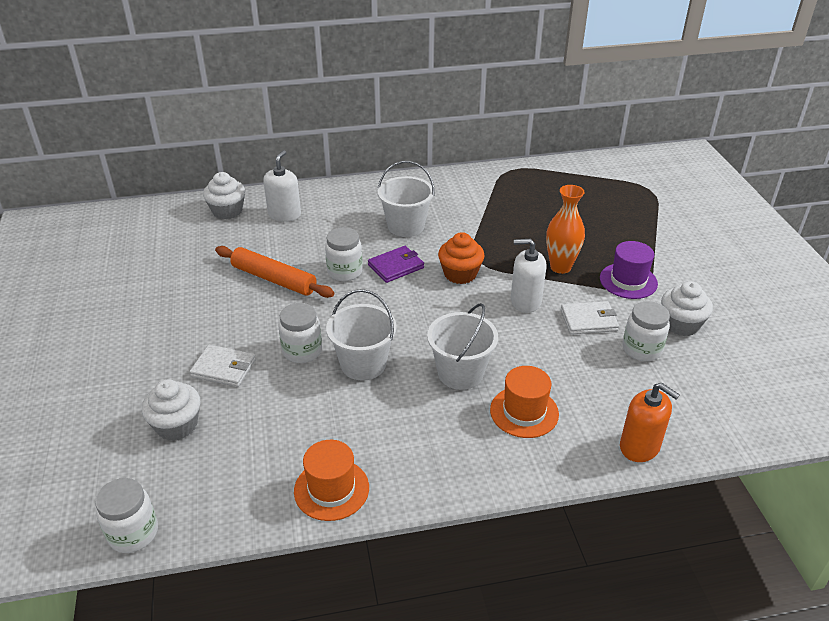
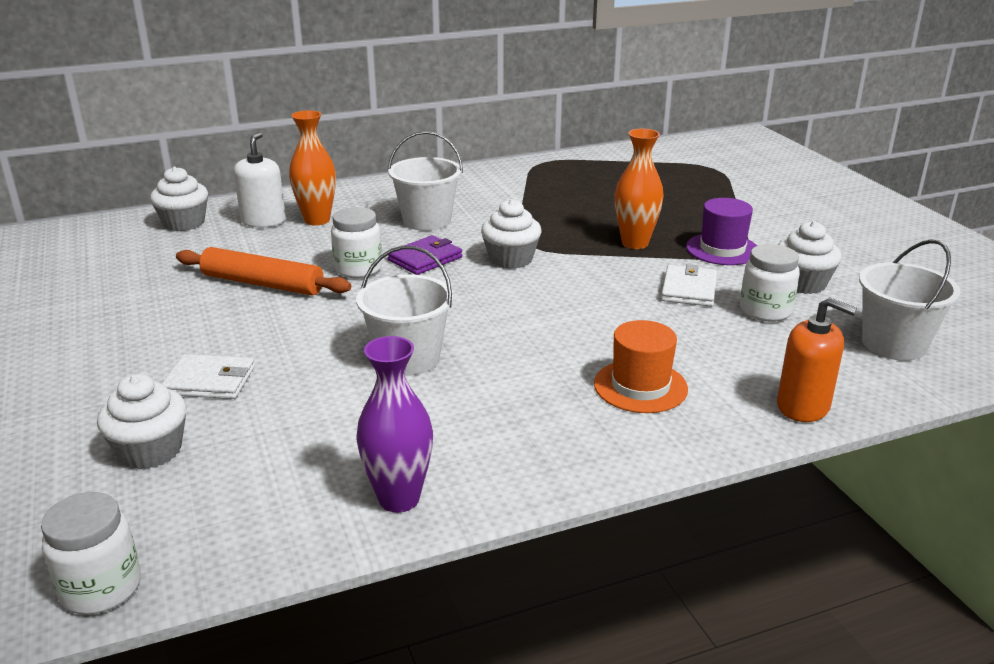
camera: 10 degrees left, 10 degrees down
(302, 351) = (319, 352): white jar -> none
(324, 217) = (317, 220): none -> orange vase
(331, 489) = (399, 499): orange hat -> purple vase
(460, 274) = (511, 259): orange cupcake -> white cupcake
(460, 373) = (543, 355): white bucket -> white bucket (893, 344)
(525, 301) = (603, 278): white soap dispenser -> none
(589, 320) = (689, 289): white wallet -> white wallet turned 60 degrees counterclockwise

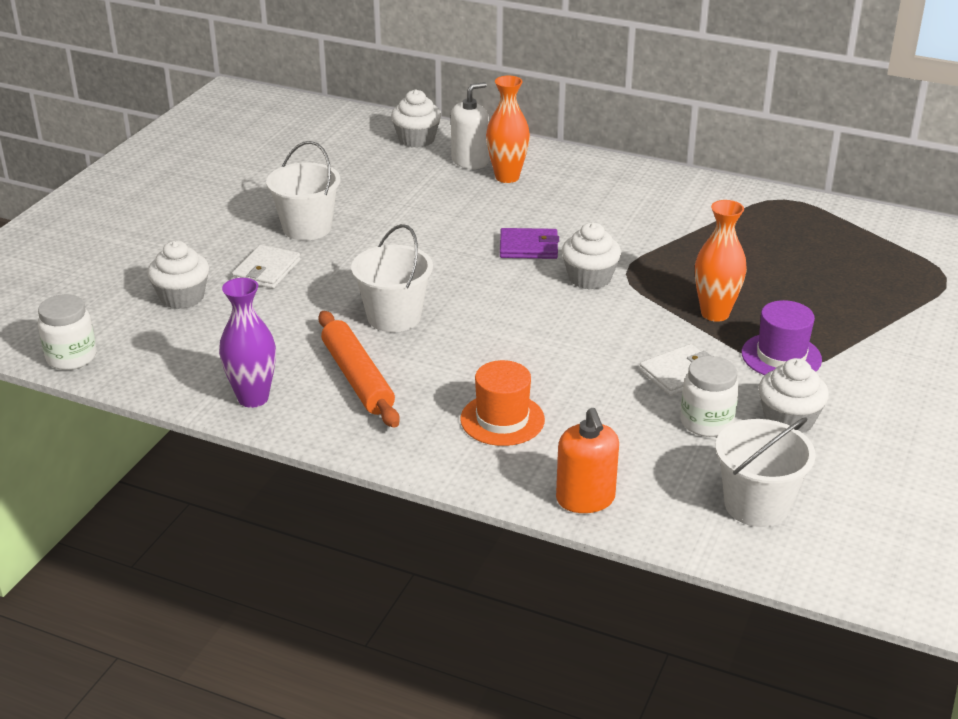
camera: 45 degrees right, 5 degrees up
(210, 381) = (266, 270): white wallet -> white wallet turned 60 degrees clockwise
(262, 284) = (393, 215): orange rolling pin -> orange rolling pin (357, 378)
(358, 269) = (470, 233): white jar -> none
(427, 220) = (585, 214): white bucket -> white bucket (307, 228)

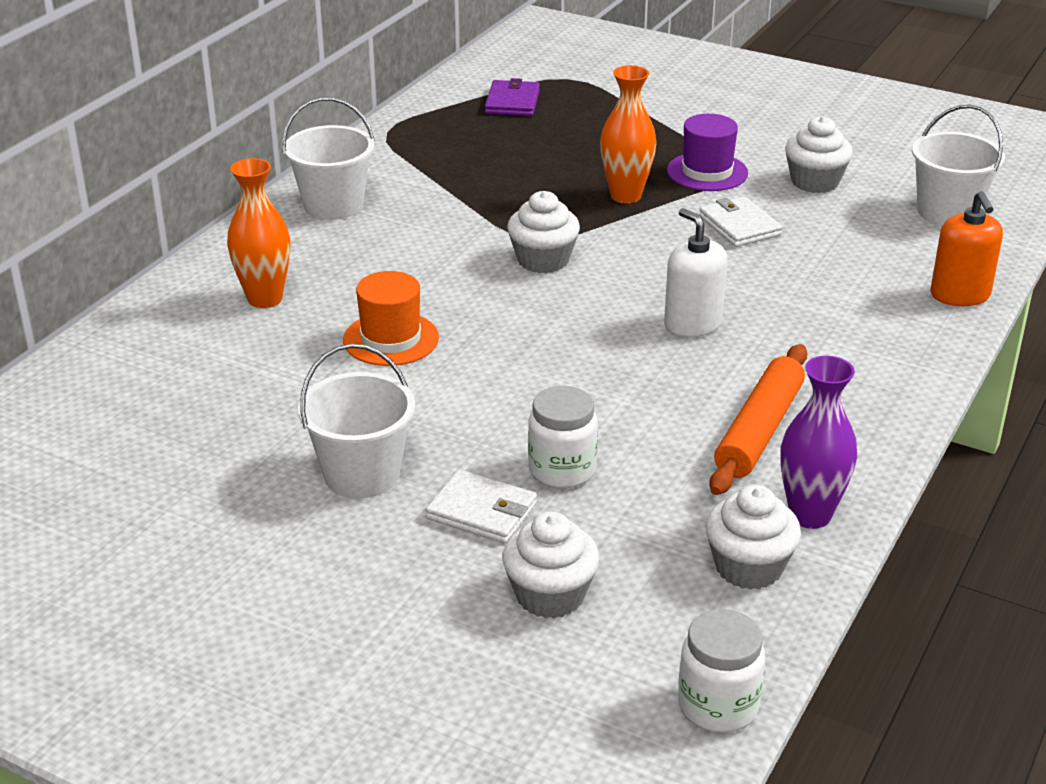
camera: 85 degrees left, 0 degrees up
(357, 378) = (759, 431): orange rolling pin -> orange rolling pin turned 45 degrees counterclockwise
(394, 317) = (619, 400): white bucket -> white bucket (333, 205)
(416, 139) = (109, 368): white cupcake -> white cupcake (748, 567)
(470, 161) = (203, 325): white soap dispenser -> white soap dispenser (692, 324)
(502, 419) = (833, 334): orange hat -> orange hat (391, 339)
(529, 247) = (461, 295): purple wallet -> purple wallet (512, 102)
(585, 499) = (960, 295): orange soap dispenser -> orange soap dispenser turned 90 degrees clockwise
(706, 422) = (824, 221): white jar -> white jar (562, 470)

